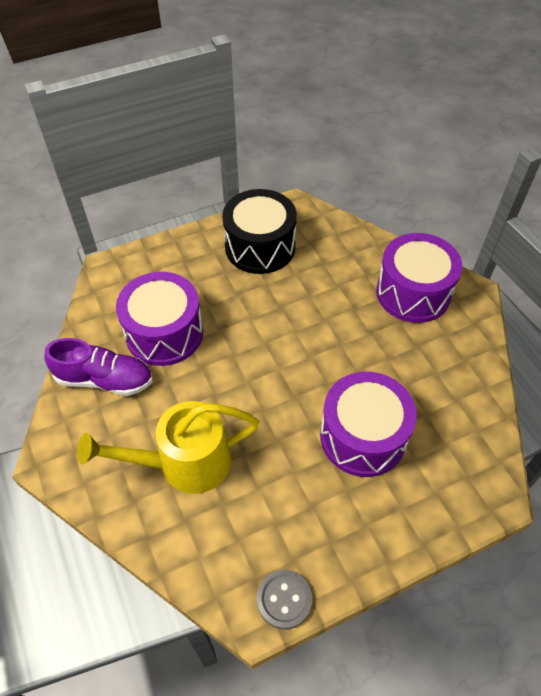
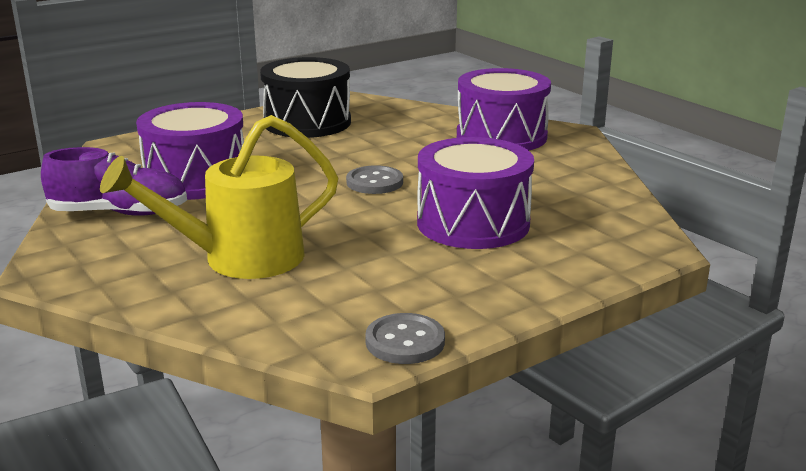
camera: 10 degrees left, 30 degrees down
(298, 358) = (374, 182): none -> grey button

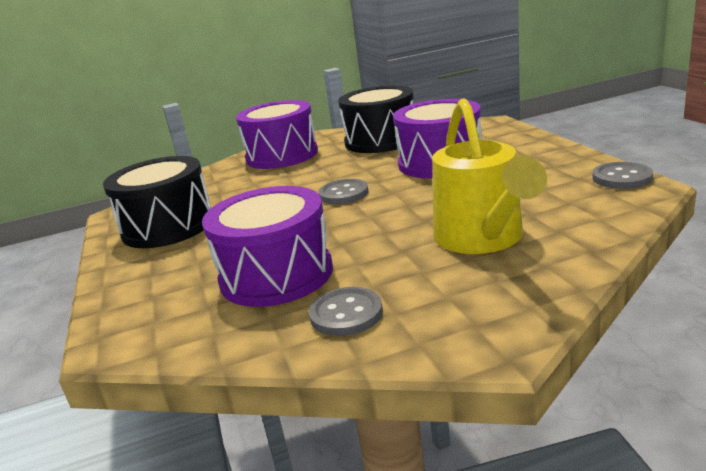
camera: 70 degrees left, 0 degrees up
(119, 213) = (346, 314): purple shoe -> grey button
(561, 181) = (380, 140): none -> black drum

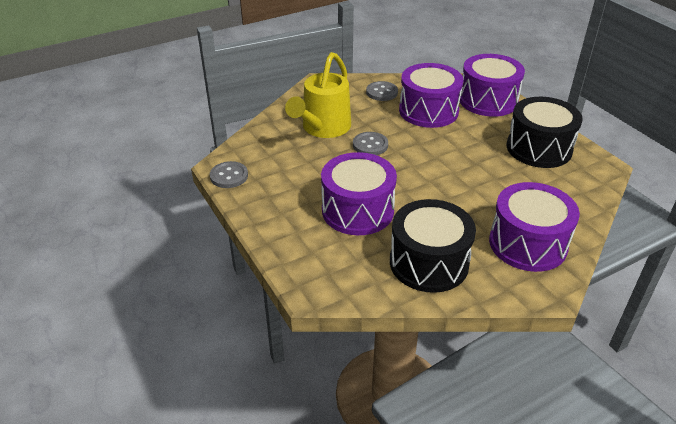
camera: 165 degrees right, 15 degrees up
(149, 297) = (488, 100): none -> purple drum
(343, 194) = (425, 174): grey button -> grey button (370, 145)
(483, 239) = (323, 129): yellow watering can -> yellow watering can turned 135 degrees counterclockwise

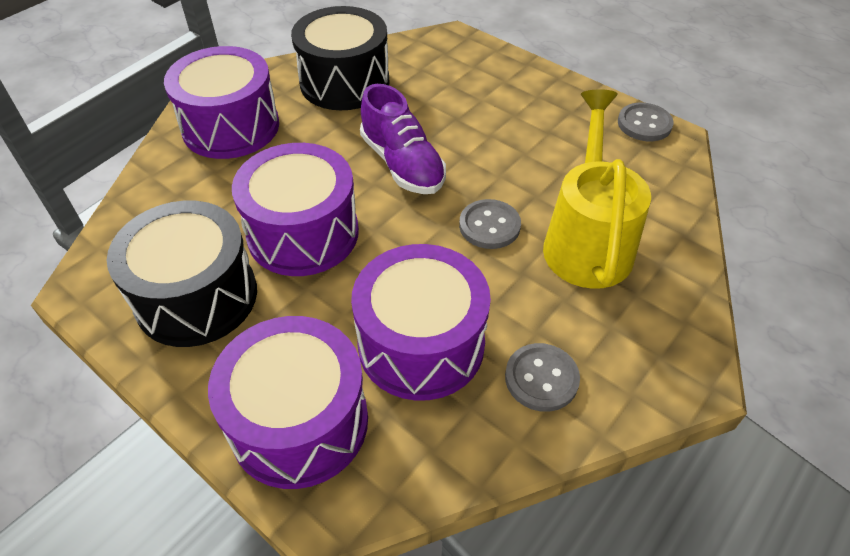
camera: 160 degrees right, 10 degrees up
(357, 210) = (450, 119): purple drum -> purple drum (303, 233)
(406, 188) = (402, 164): none -> purple shoe

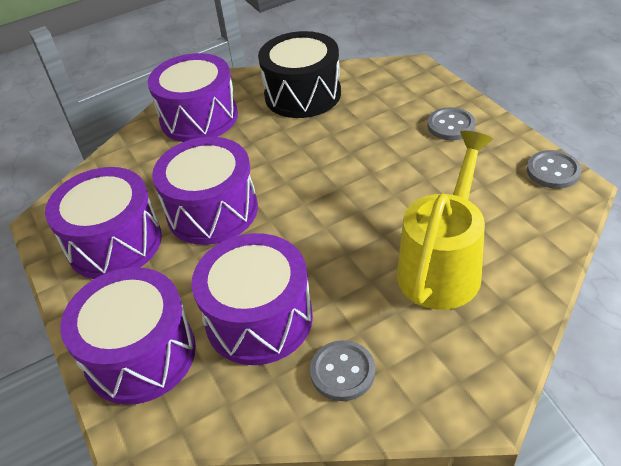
camera: 25 degrees right, 5 degrees down
(196, 296) = (115, 243): black drum -> purple drum
(402, 164) = (316, 170): purple shoe -> none
(489, 226) = (363, 235): grey button -> grey button (451, 125)

